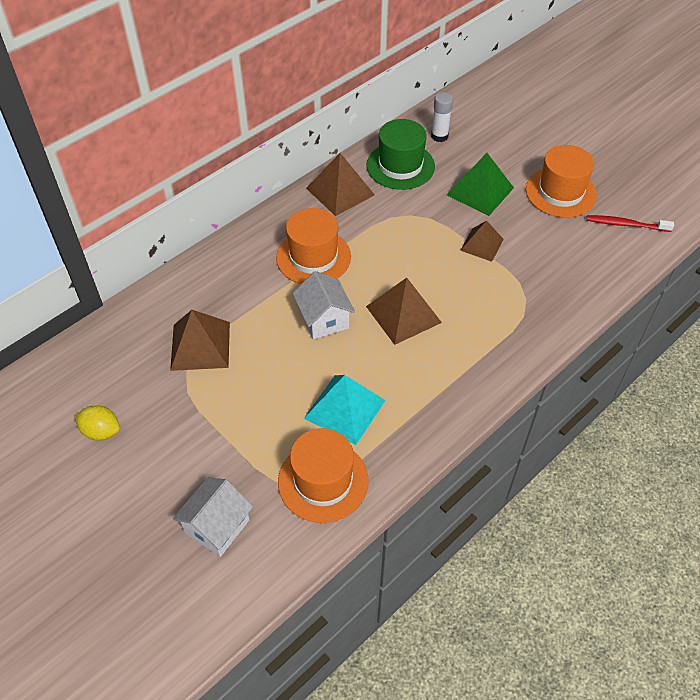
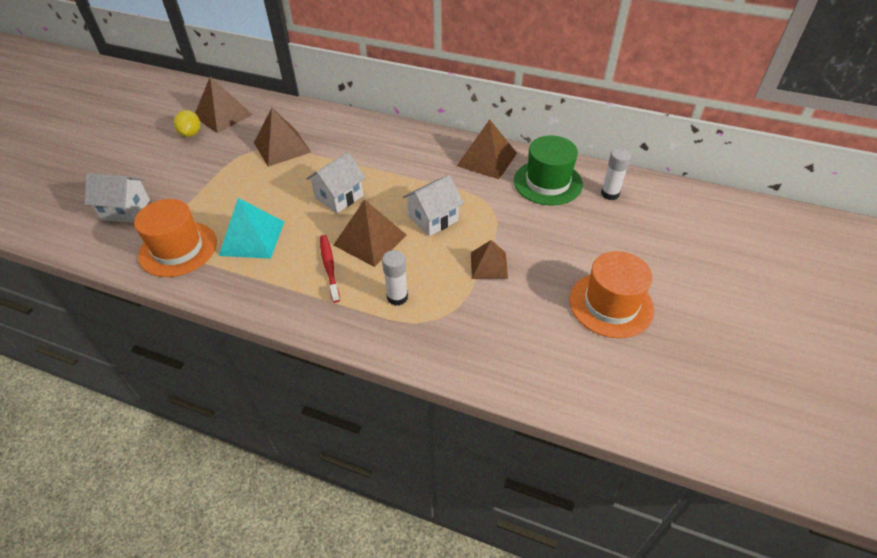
camera: 65 degrees right, 5 degrees down
(85, 389) = (223, 115): none -> brown pyramid
(313, 257) = (402, 170): orange hat -> none
(401, 259) = (433, 218): none -> white house
(480, 191) = (559, 243): green pyramid -> none
(488, 318) = (397, 297): none -> white glue stick
(626, 224) = (608, 376): red toothbrush -> red toothbrush (329, 267)

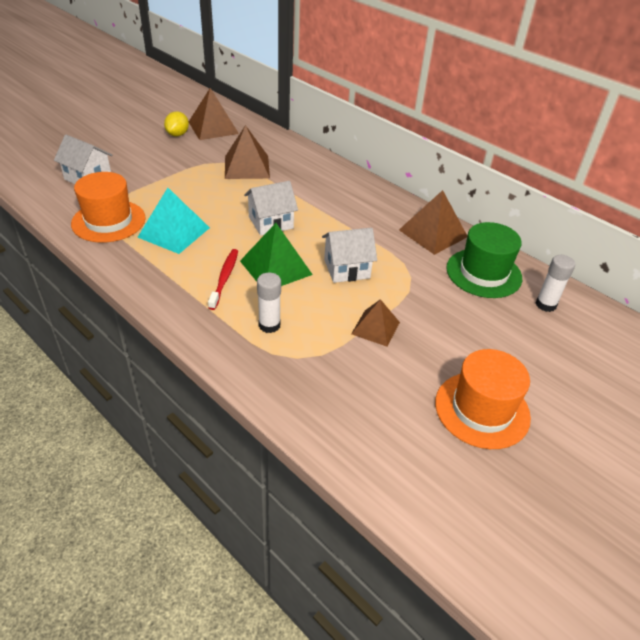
camera: 20 degrees right, 5 degrees down
(370, 240) = (275, 267): brown pyramid -> green pyramid

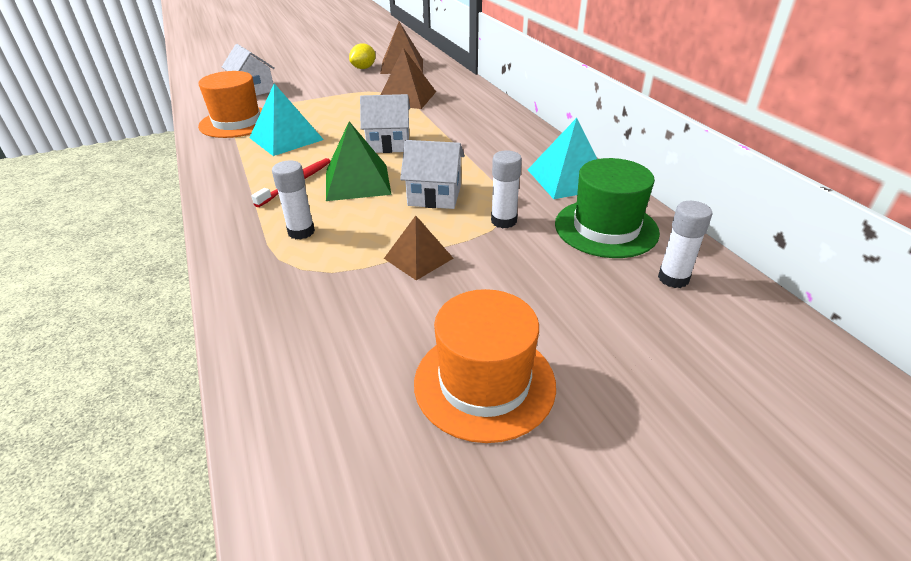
camera: 25 degrees right, 5 degrees down
(412, 282) = (503, 221): none -> white glue stick
(433, 233) = (568, 179): brown pyramid -> turquoise pyramid

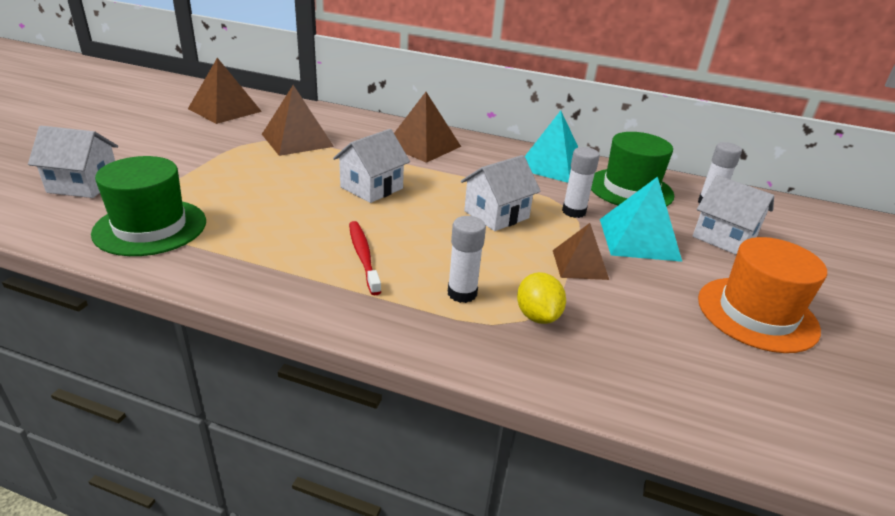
camera: 50 degrees left, 5 degrees down
(237, 122) = (150, 227): orange hat -> green hat
(286, 138) = (255, 221): turquoise pyramid -> turquoise pyramid (639, 239)
(357, 182) = (416, 231): green pyramid -> none
(363, 68) = (183, 122): yellow lemon -> yellow lemon (537, 316)
(487, 128) = (423, 145): none -> brown pyramid
(611, 312) = (724, 238): none -> white house

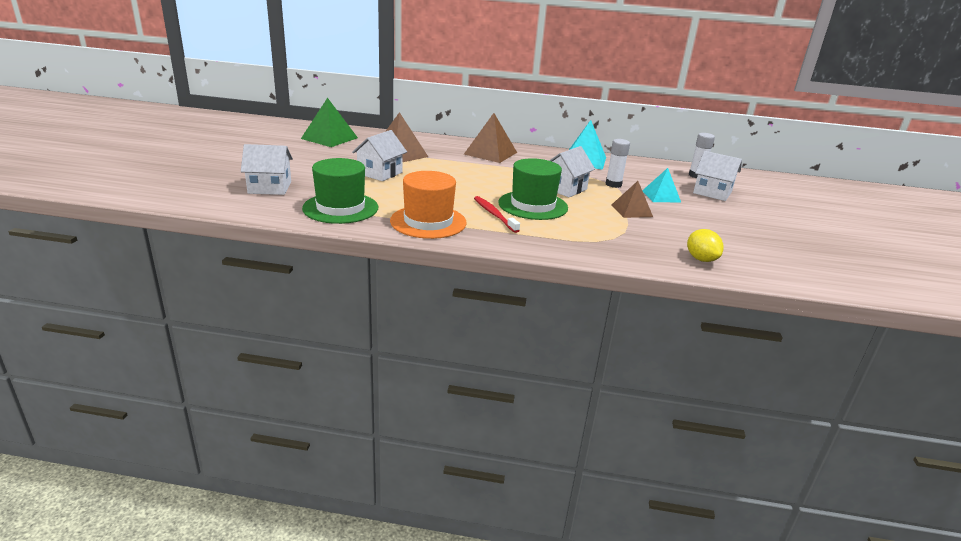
camera: 10 degrees left, 5 degrees down
(224, 110) = (329, 138): brown pyramid -> green pyramid
(371, 188) = (473, 179): white house -> white house (380, 173)
(462, 293) = (568, 228): white glue stick -> none
(537, 316) = (620, 236): yellow lemon -> yellow lemon (701, 259)
(630, 189) = (643, 170): green hat -> green hat (533, 205)
(639, 239) = (661, 196): turquoise pyramid -> turquoise pyramid, size x0.65
(757, 314) = (745, 227): orange hat -> orange hat (428, 222)

